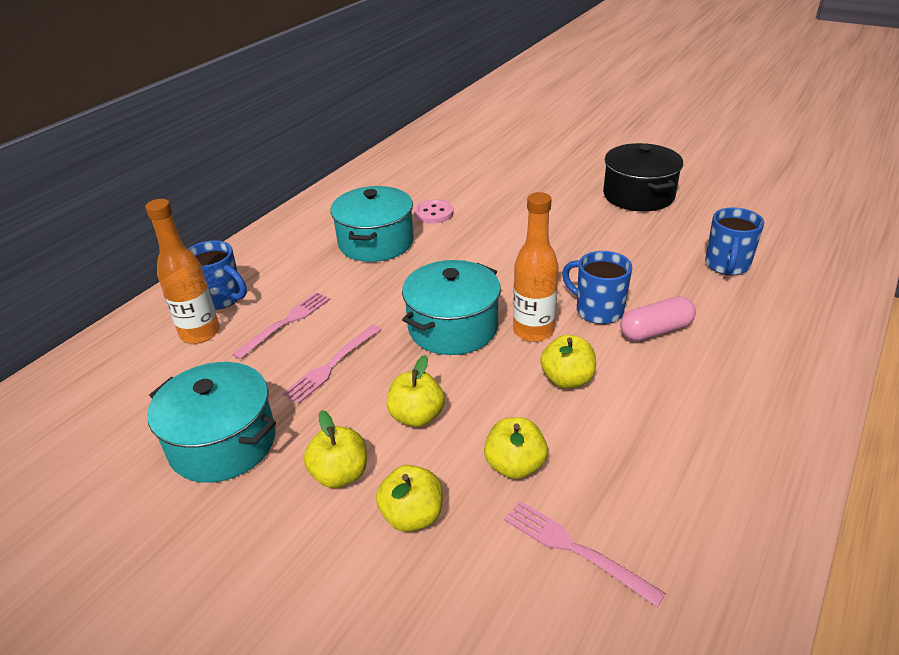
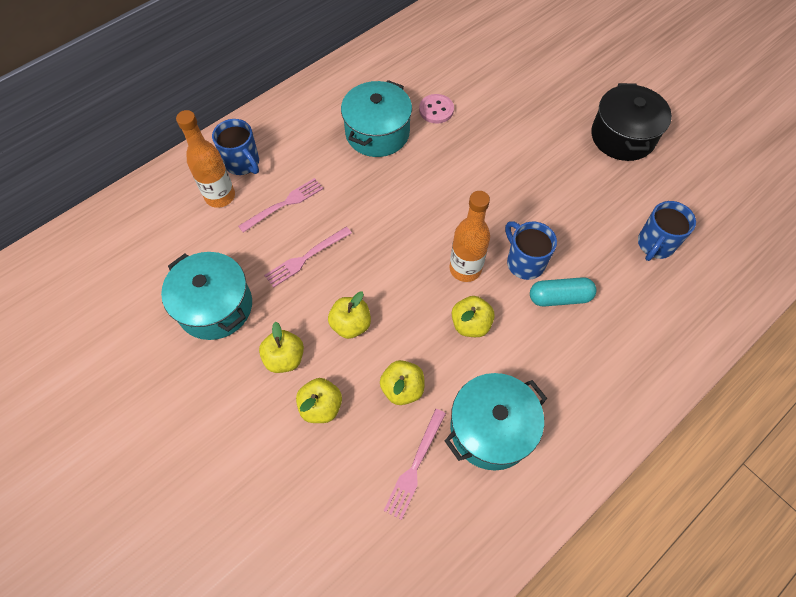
camera: 15 degrees right, 25 degrees up
(453, 327) = (406, 246): turquoise pot -> turquoise pot (491, 429)
(575, 549) = (415, 466): pink fork -> pink fork turned 120 degrees counterclockwise
(655, 331) = (559, 297): pink capsule -> turquoise capsule

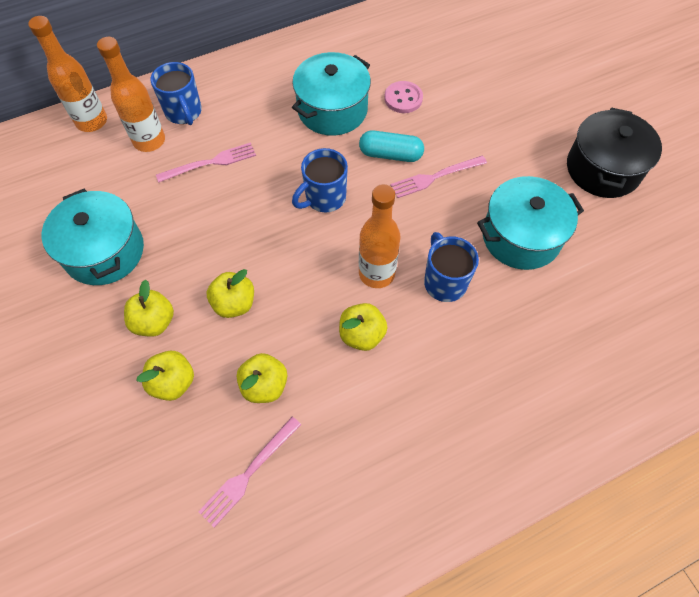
camera: 15 degrees right, 0 degrees up
(158, 190) = (92, 121): none -> orange bottle
(306, 258) = (213, 223): pink fork -> pink fork (435, 177)
(491, 429) = (345, 455): turquoise pot -> turquoise pot (521, 236)
(559, 297) = (471, 329): turquoise capsule -> turquoise capsule (390, 154)
(655, 245) = (601, 297): blue mug -> blue mug (324, 198)

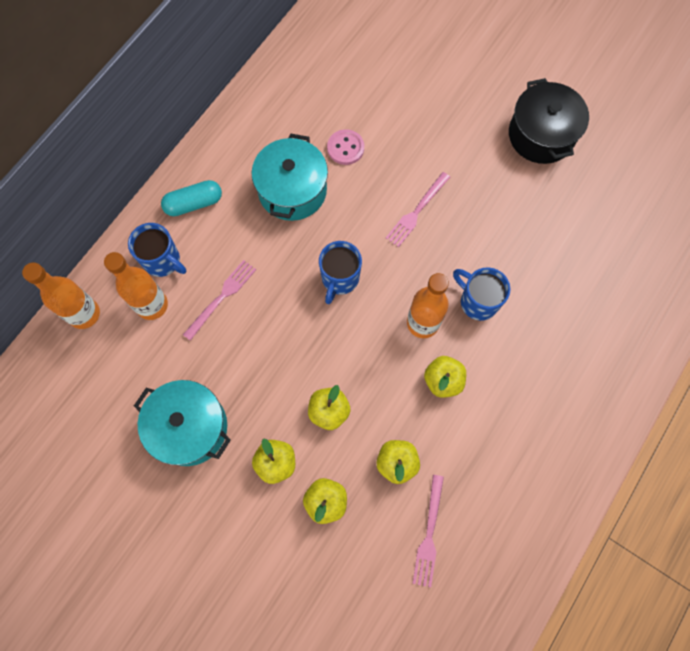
camera: 30 degrees left, 10 degrees up
(390, 154) = (368, 209): turquoise capsule -> turquoise capsule (194, 203)
(521, 236) = (512, 230): turquoise pot -> none

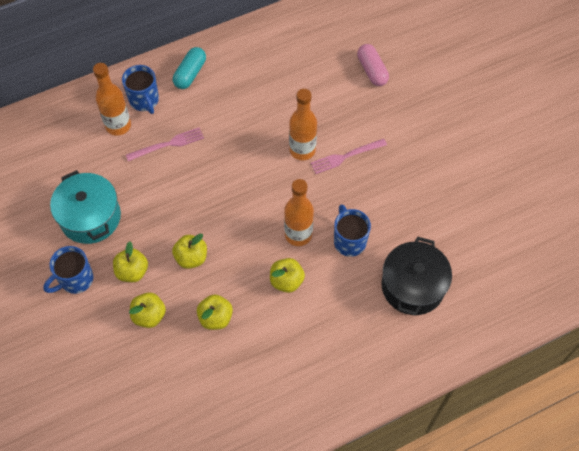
camera: 30 degrees right, 10 degrees down
(84, 314) = (70, 109): orange bottle -> orange bottle (302, 150)
(194, 203) = (190, 73): turquoise capsule -> turquoise capsule turned 75 degrees counterclockwise
(292, 190) = (264, 98): turquoise pot -> none
(339, 279) = (258, 174): blue mug -> blue mug (75, 280)
(345, 148) = (322, 88): pink button -> none
(384, 103) = (372, 70): none -> pink capsule
(429, 534) = (206, 378): pink fork -> none
(541, 135) = (478, 149): black pot -> black pot (412, 286)

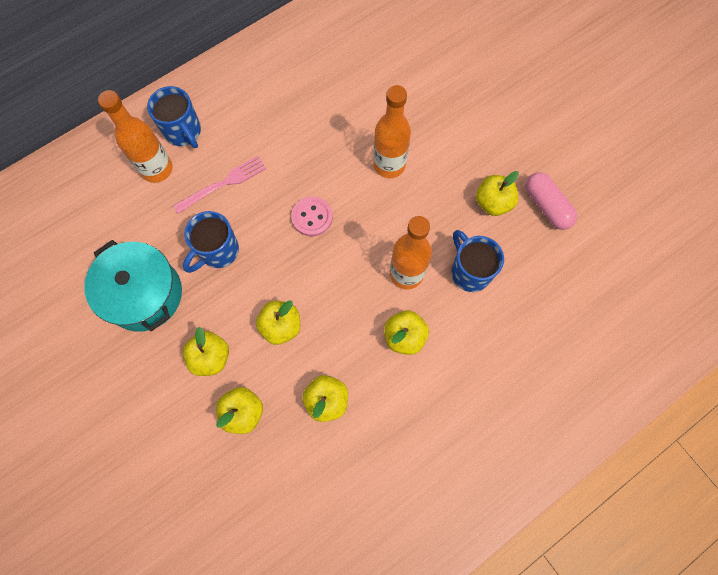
camera: 10 degrees left, 10 degrees up
(75, 280) = (140, 381): blue mug -> blue mug (218, 251)
(190, 73) = (233, 89): turquoise capsule -> none
(232, 180) = (312, 217): none -> pink button
(346, 156) = (443, 164): pink fork -> none
(372, 70) = (451, 52): pink capsule -> pink capsule (546, 206)
(380, 192) = (493, 203): none -> yellow apple
(412, 286) = (558, 317): black pot -> none

